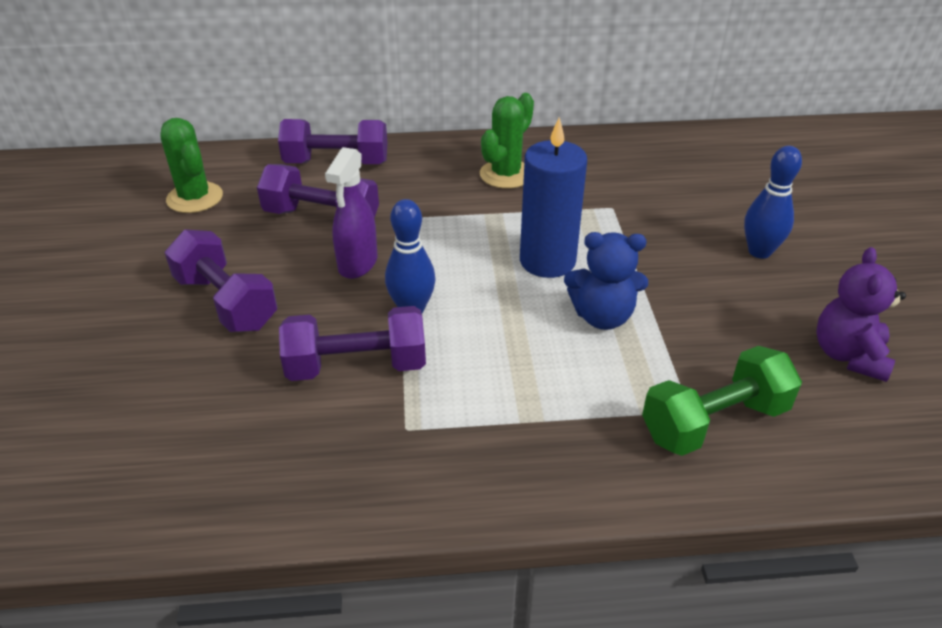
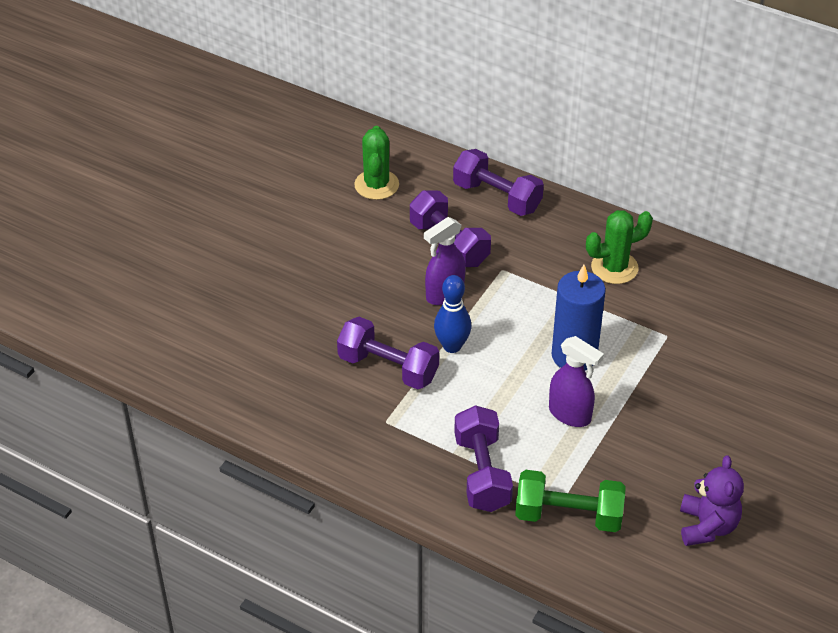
camera: 35 degrees right, 5 degrees up
(226, 302) = (343, 283): purple dumbbell -> purple dumbbell (482, 473)
(602, 316) = (570, 414): blue teddy bear -> purple spray bottle
(759, 251) = (738, 426): blue bowling pin -> none
(848, 355) = (707, 526): purple teddy bear -> purple teddy bear turned 135 degrees clockwise

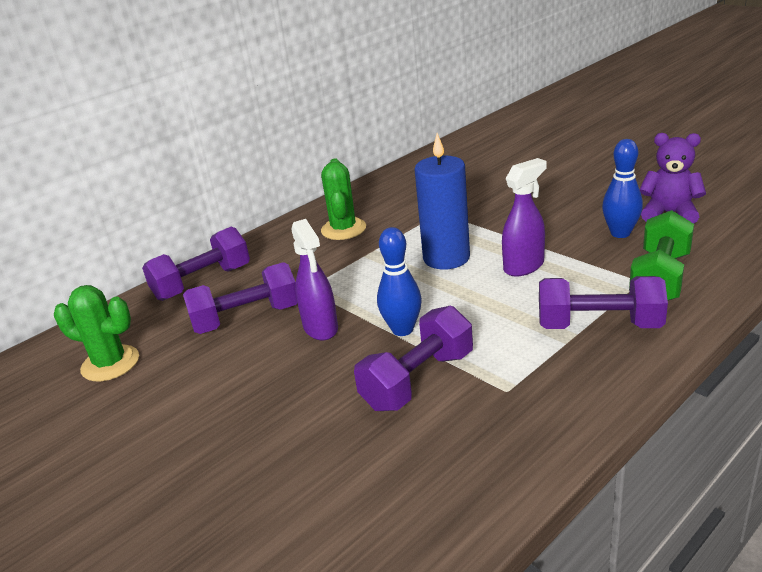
camera: 70 degrees left, 15 degrees down
(652, 485) = (620, 233): none -> blue bowling pin

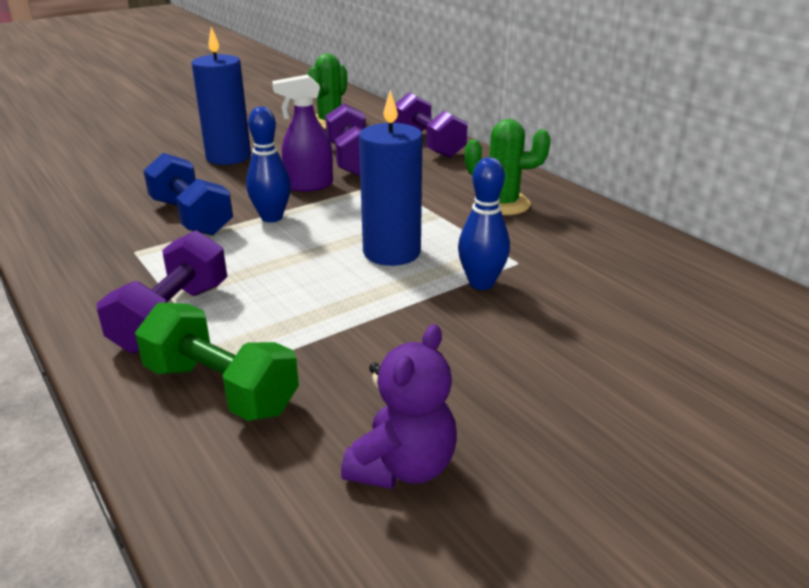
camera: 95 degrees right, 0 degrees up
(236, 412) = (228, 157): none -> blue candle
(418, 380) = (191, 217): purple dumbbell -> blue dumbbell
(524, 266) = (334, 296): purple spray bottle -> none
(620, 233) = (367, 392): blue bowling pin -> blue bowling pin (481, 283)

